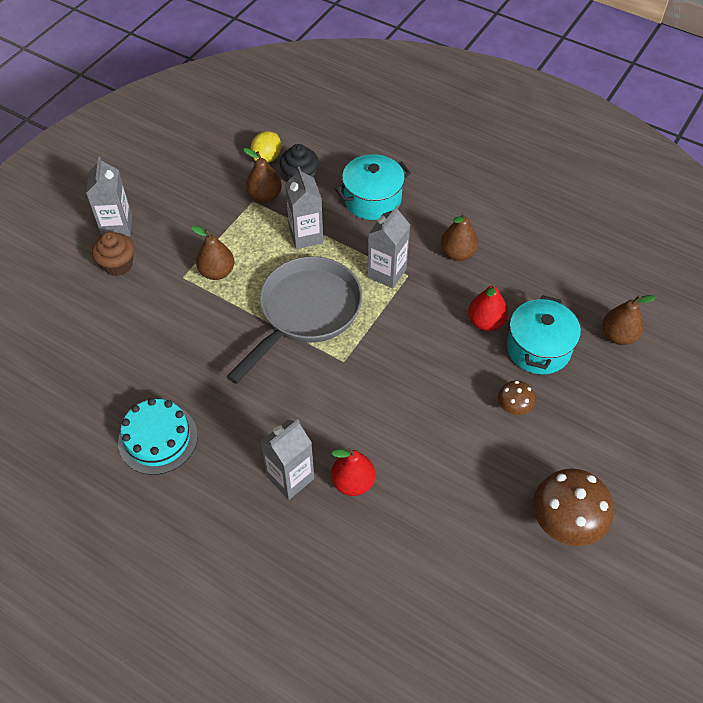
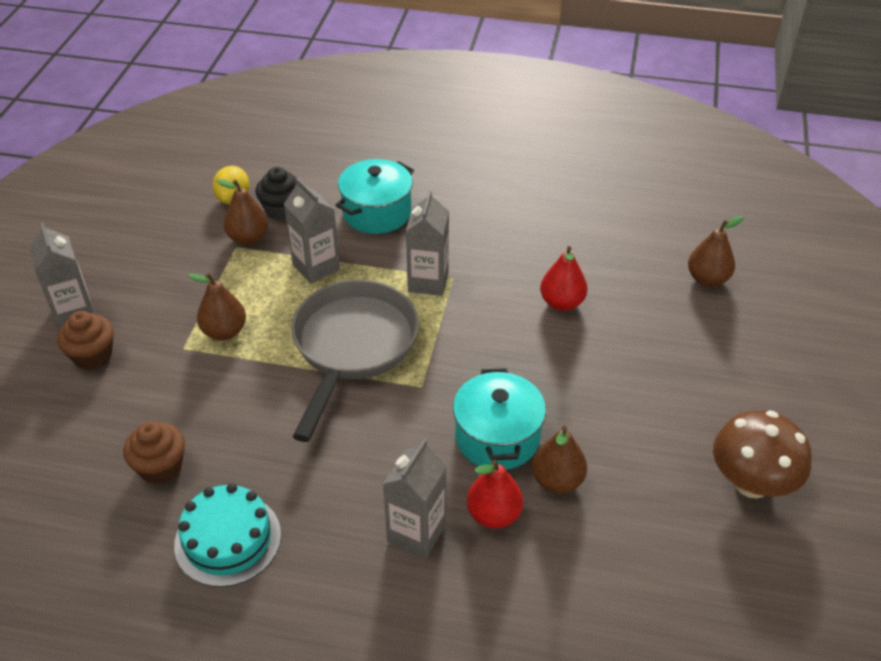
camera: 20 degrees left, 10 degrees down
(133, 368) = (160, 467): none -> brown cupcake
(457, 253) = (497, 243): brown pear -> brown pear (557, 481)
(513, 407) = (635, 380): brown mushroom -> none
(538, 348) = (631, 314): turquoise pot -> turquoise pot (497, 437)

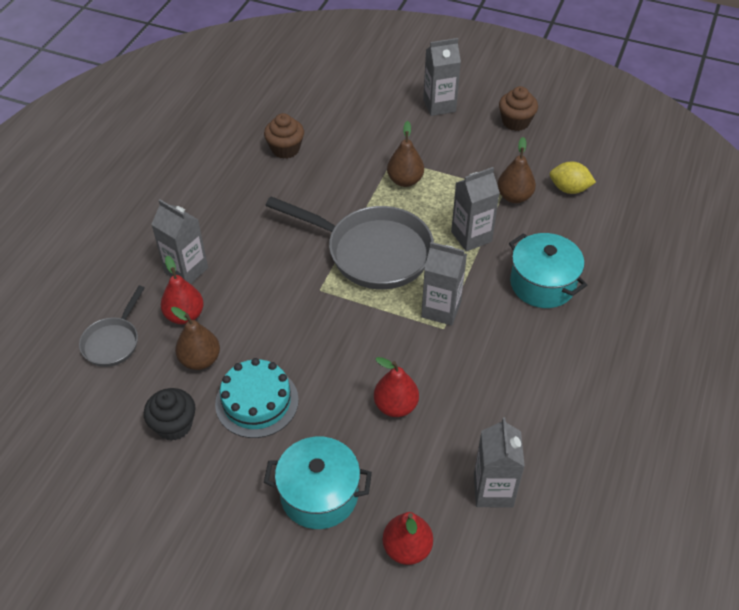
camera: 100 degrees right, 5 degrees up
(93, 355) = (395, 116): brown cupcake -> brown cupcake (515, 122)
(228, 539) = (217, 179): turquoise cake -> turquoise cake (257, 402)
(282, 210) = (551, 219): black cupcake -> black cupcake (174, 425)
(497, 437) = (254, 329): turquoise pot -> turquoise pot (319, 494)
(558, 586) = (113, 342): none -> grey pan
(627, 232) = (493, 490): none -> grey carton
(707, 279) = (407, 548): brown pear -> red pear
(751, 483) = (149, 498): brown mushroom -> none

